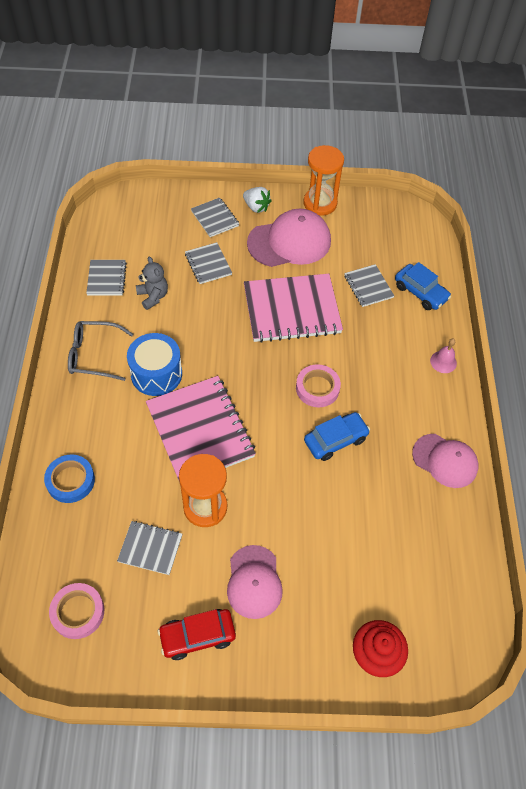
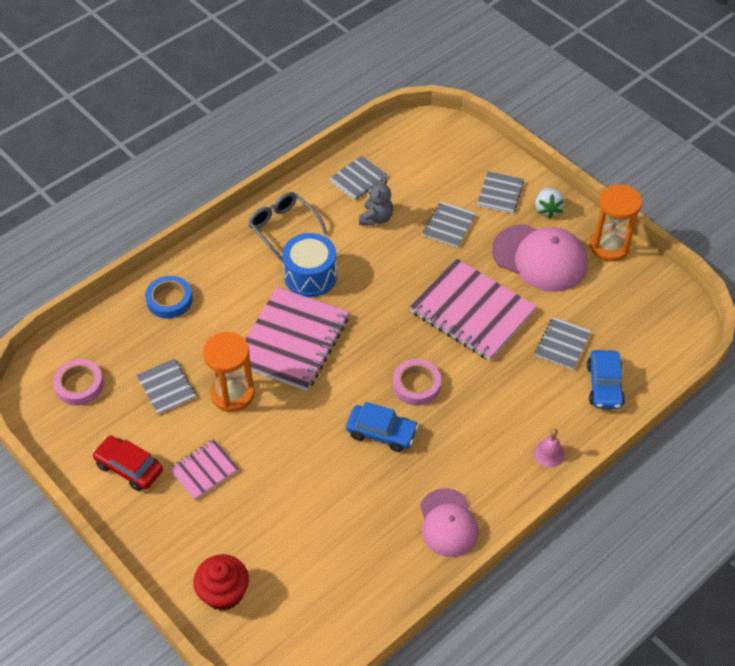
camera: 50 degrees right, 5 degrees down
(254, 582) = (204, 470): pink cap -> pink notebook

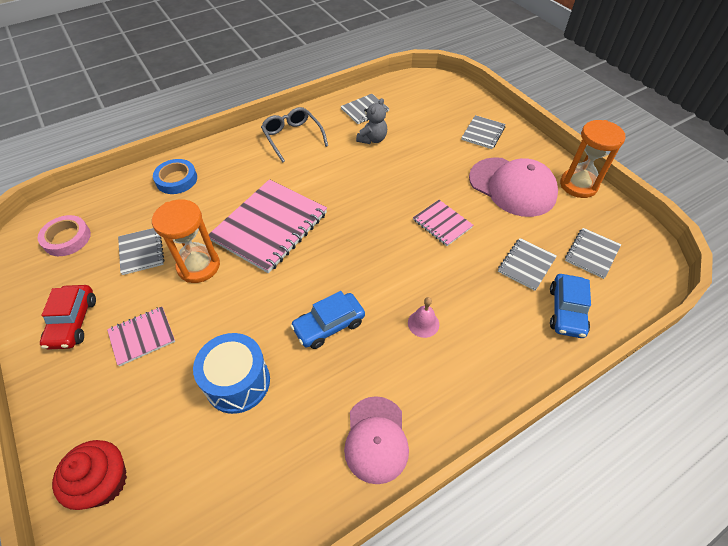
camera: 10 degrees right, 0 degrees up
(129, 468) = (73, 322): red car -> red car turned 135 degrees counterclockwise
(310, 276) = (303, 176): blue drum -> blue drum (238, 382)
(381, 433) = (329, 325): blue car -> blue car turned 120 degrees clockwise
(416, 385) = (375, 283): pink tape -> none
(449, 226) = (434, 152): grey notebook -> grey notebook (591, 254)
(472, 312) = (442, 224): pink notebook -> pink notebook, size x0.50
(547, 209) = (523, 149): white strawberry -> none
(549, 453) = (500, 375): pink bell -> pink bell (423, 323)

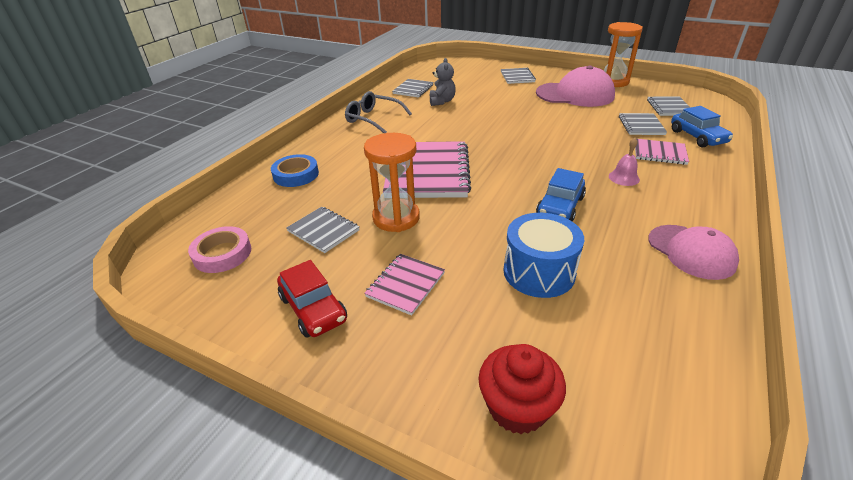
camera: 30 degrees left, 15 degrees down
(442, 224) = (557, 126): pink notebook -> pink notebook (659, 153)

